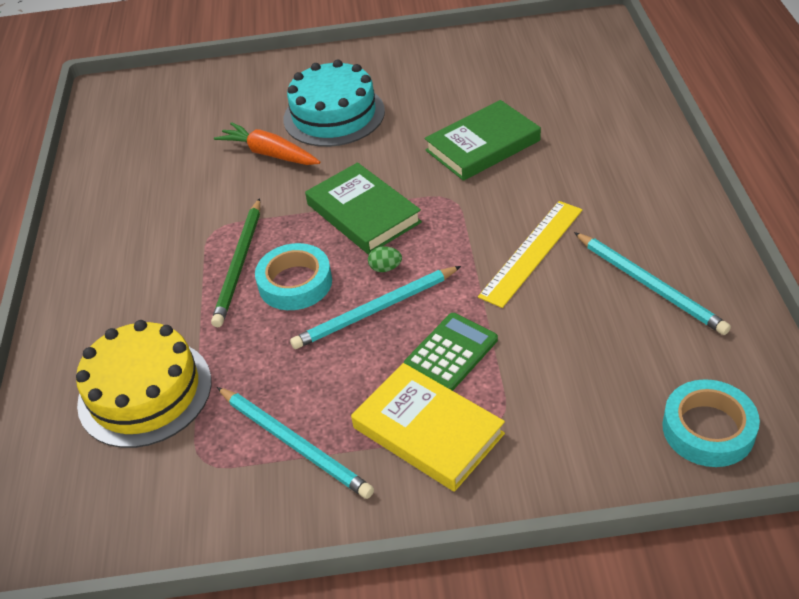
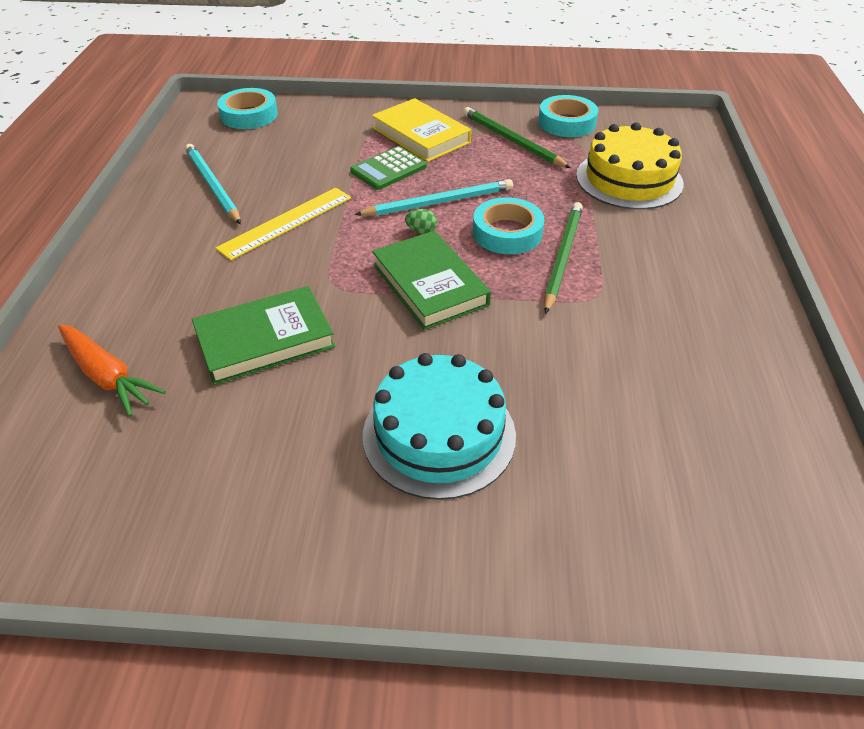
camera: 175 degrees left, 0 degrees up
(210, 507) = (566, 122): none -> turquoise tape
(269, 154) = (535, 385): orange carrot -> orange carrot (107, 376)
(294, 444) = (512, 140): turquoise pencil -> green pencil

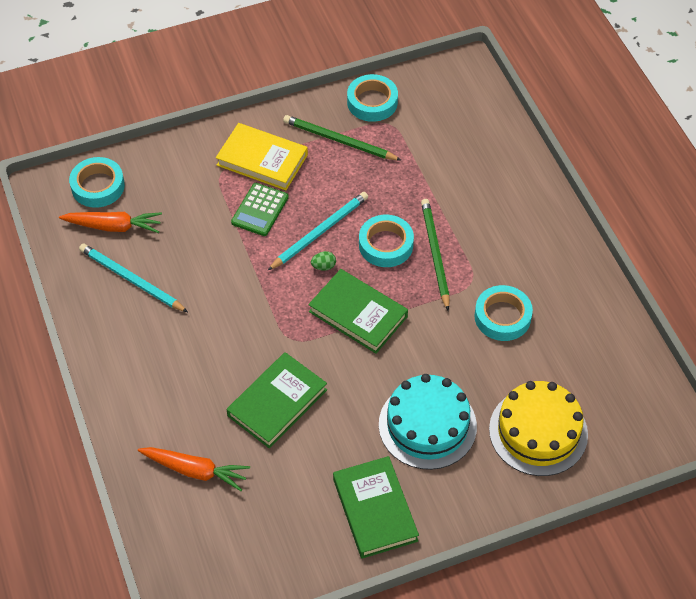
camera: 25 degrees left, 10 degrees up
(235, 144) = (113, 226): none -> orange carrot
(286, 222) = (218, 295): yellow ruler -> none
(289, 517) = (375, 510): none -> green book
(618, 344) = (502, 317): none -> turquoise tape
(629, 179) = (448, 155): yellow cake -> yellow cake (538, 431)

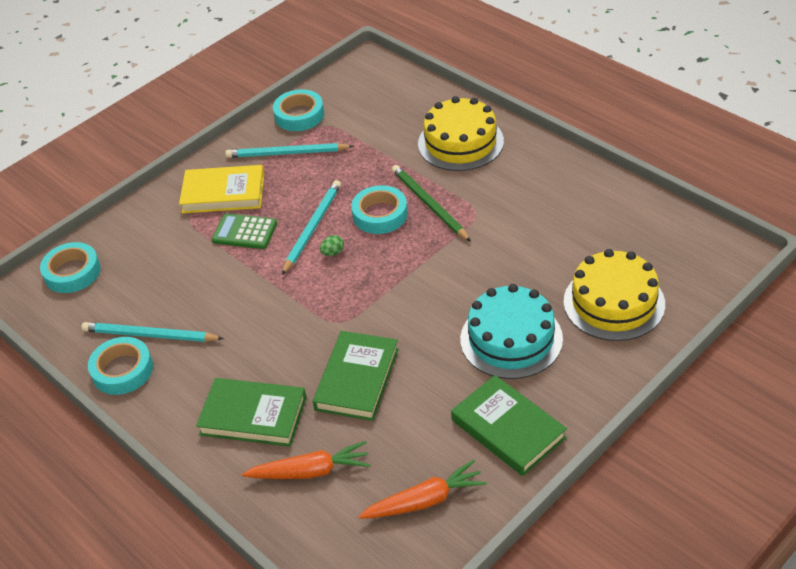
camera: 20 degrees left, 10 degrees down
(113, 226) = (107, 299): orange carrot -> orange carrot (425, 500)
(260, 210) = (245, 232): green calculator -> green calculator turned 105 degrees clockwise
(339, 140) = (287, 153): green pencil -> turquoise pencil
(358, 314) = (389, 277): green book -> green book (253, 416)
(501, 198) = (460, 142): none -> yellow cake
(502, 317) = (521, 228): turquoise tape -> turquoise tape (122, 370)

